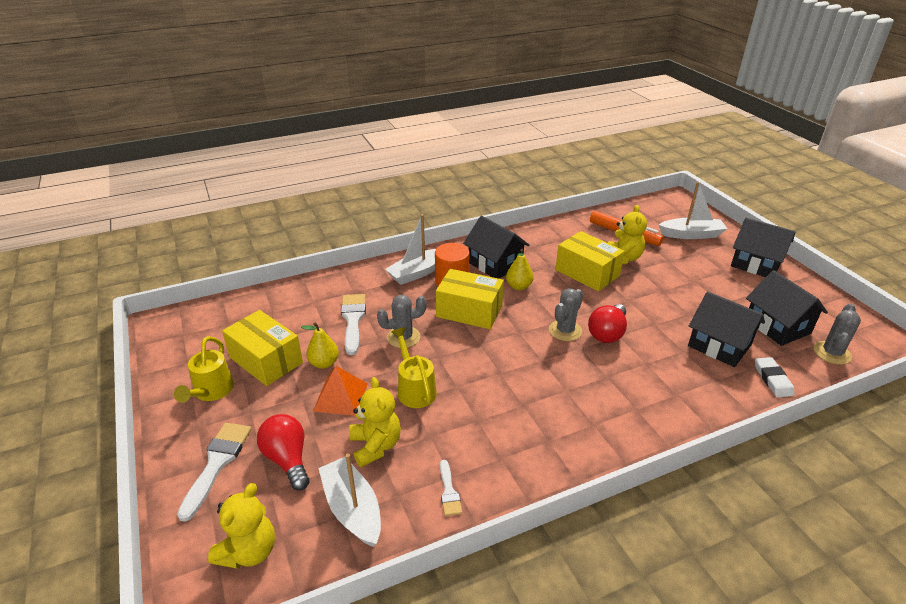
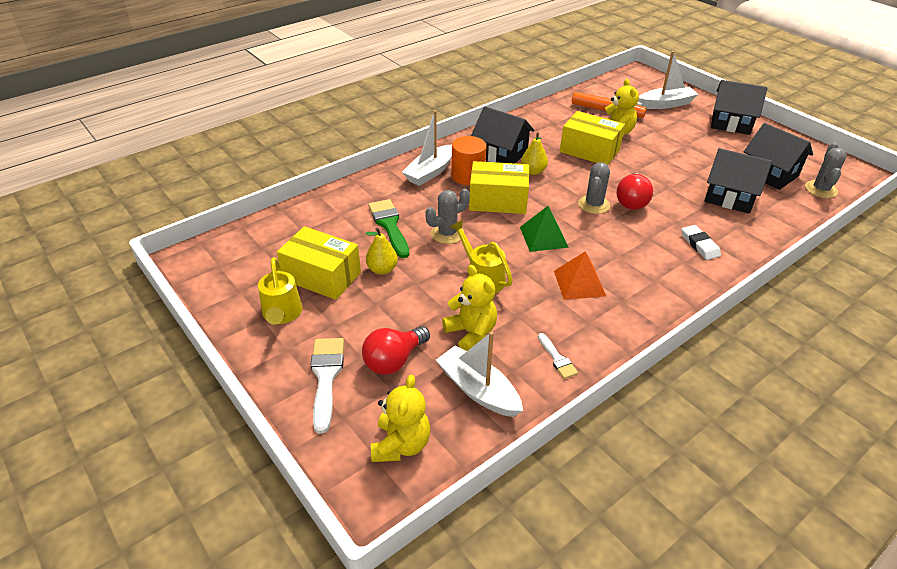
camera: 15 degrees left, 5 degrees up
(288, 459) = (394, 360): red light bulb -> red light bulb turned 90 degrees counterclockwise
(340, 397) = (415, 297): orange pyramid -> orange pyramid (579, 283)
(353, 320) = (389, 225): white brush -> green brush
(497, 356) = (543, 237): none -> green pyramid
(772, 379) = (783, 218): white eraser -> white eraser (699, 245)

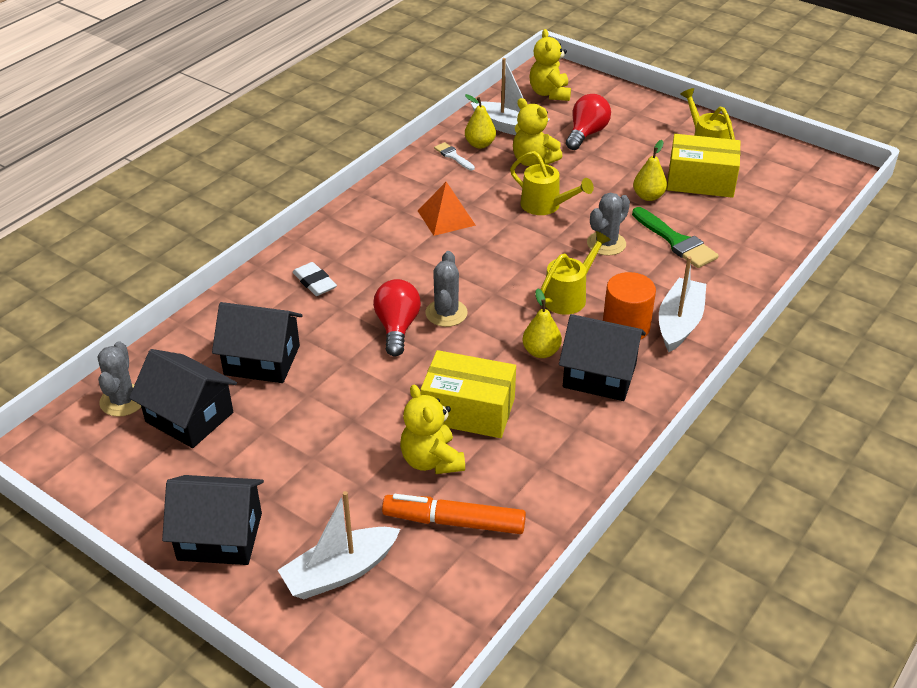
camera: 165 degrees right, 0 degrees up
(326, 377) = (631, 116): white brush -> none
(498, 200) = (569, 296): yellow box -> yellow watering can
(522, 370) = (480, 144): none -> yellow pear
(543, 237) = (497, 259): green pyramid -> none

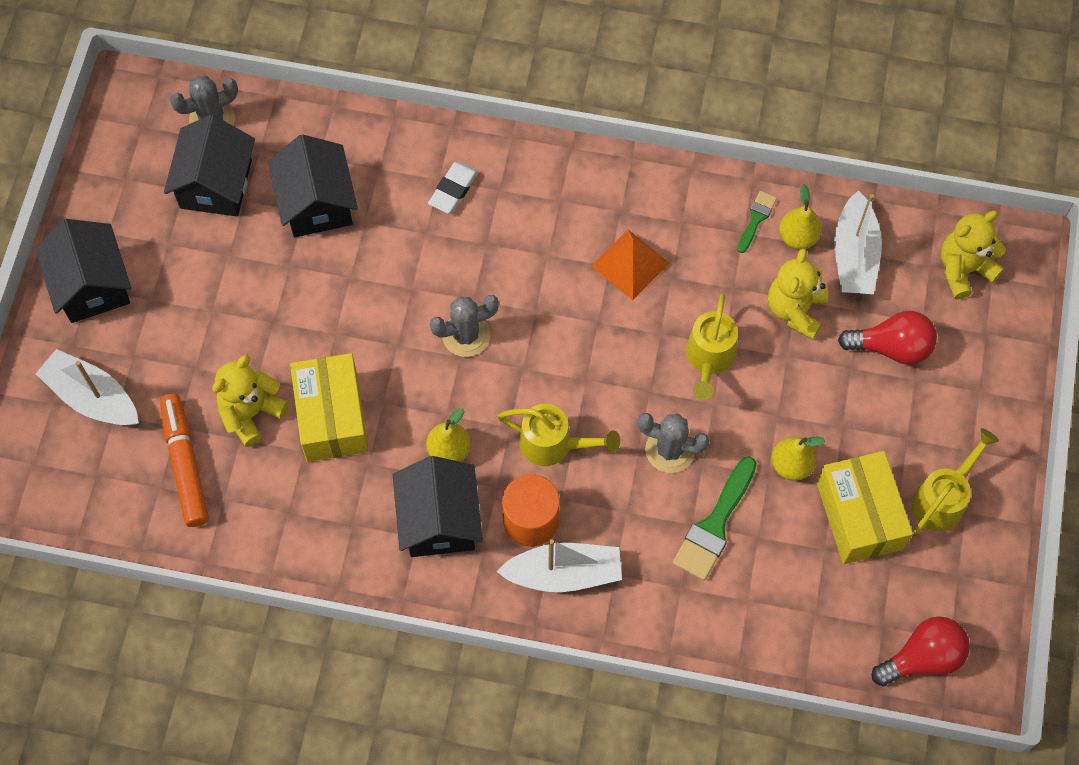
camera: 65 degrees right, 25 degrees up
(397, 327) = (421, 299): red light bulb -> red light bulb (922, 658)
(453, 156) = (756, 219): white brush -> green brush

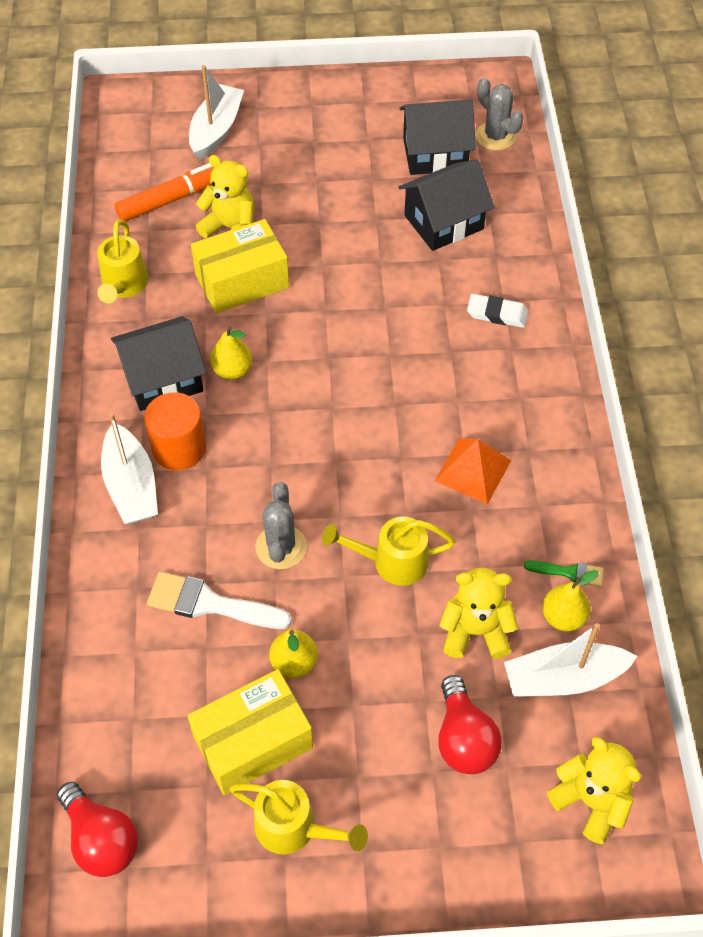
camera: 75 degrees right, 10 degrees down
(92, 285) = (314, 105): black house -> none
(466, 335) = (351, 357): grey cactus -> none
(553, 444) = (260, 449): yellow watering can -> yellow watering can (123, 286)
(714, 525) = (210, 604): green brush -> white brush

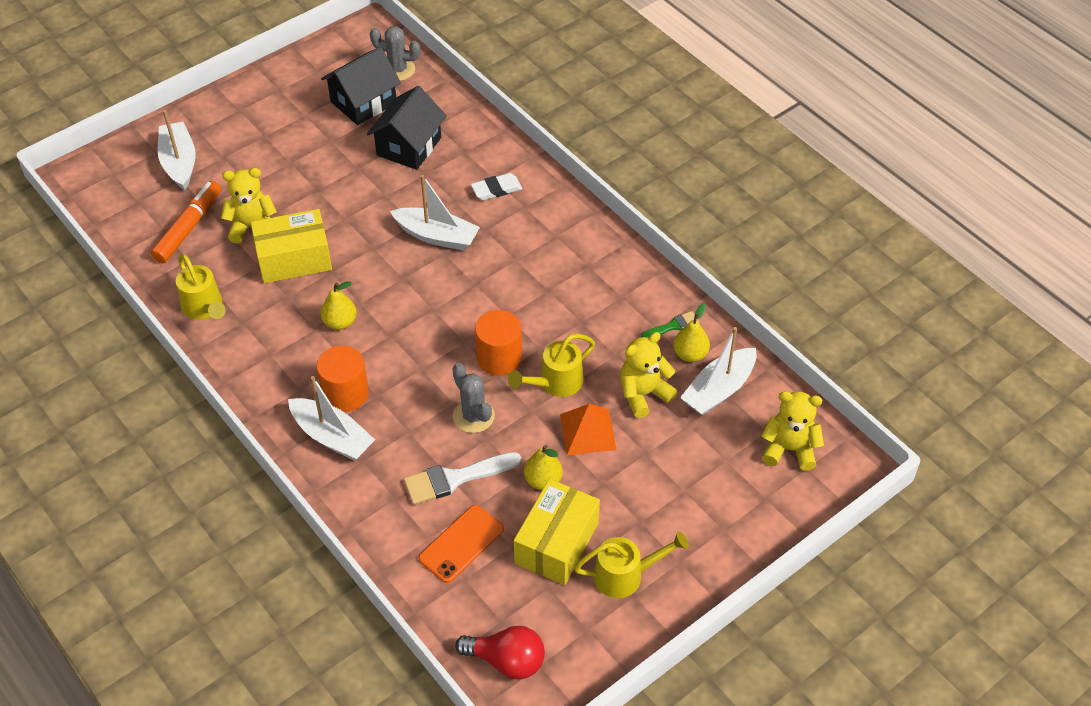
camera: 35 degrees left, 5 degrees down
(160, 679) = (461, 544): none -> orange phone
(163, 379) = (292, 355): black house -> none
(242, 281) = (294, 259): yellow box -> yellow box turned 45 degrees clockwise
(356, 499) = (499, 358): none -> orange cylinder
(397, 332) = (437, 236): none -> white boat
(463, 739) = (687, 460): red light bulb -> none
(473, 470) = (562, 298): orange pyramid -> orange pyramid (588, 432)

